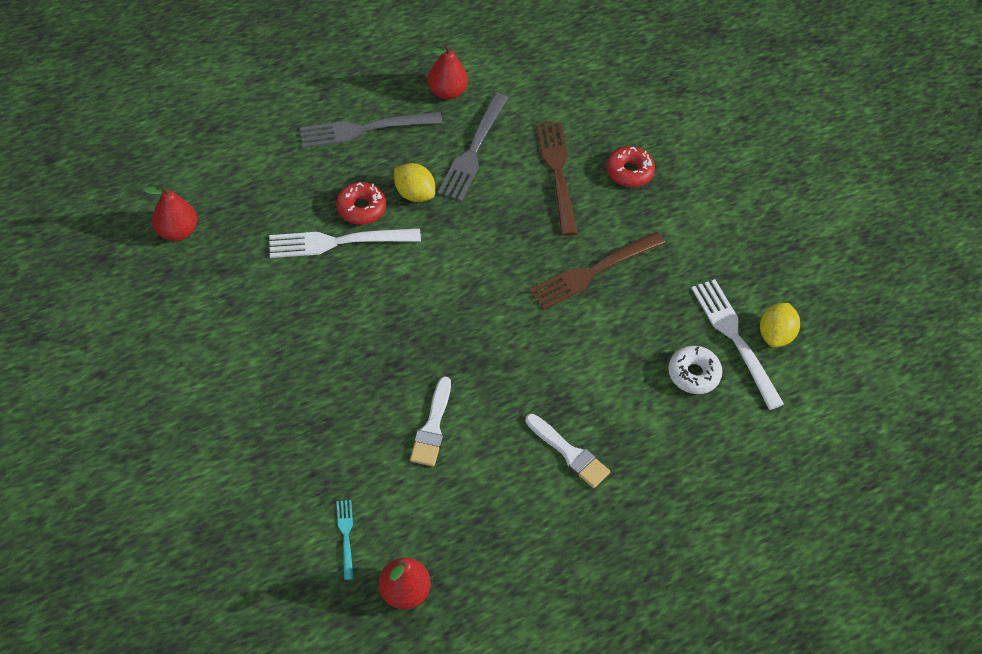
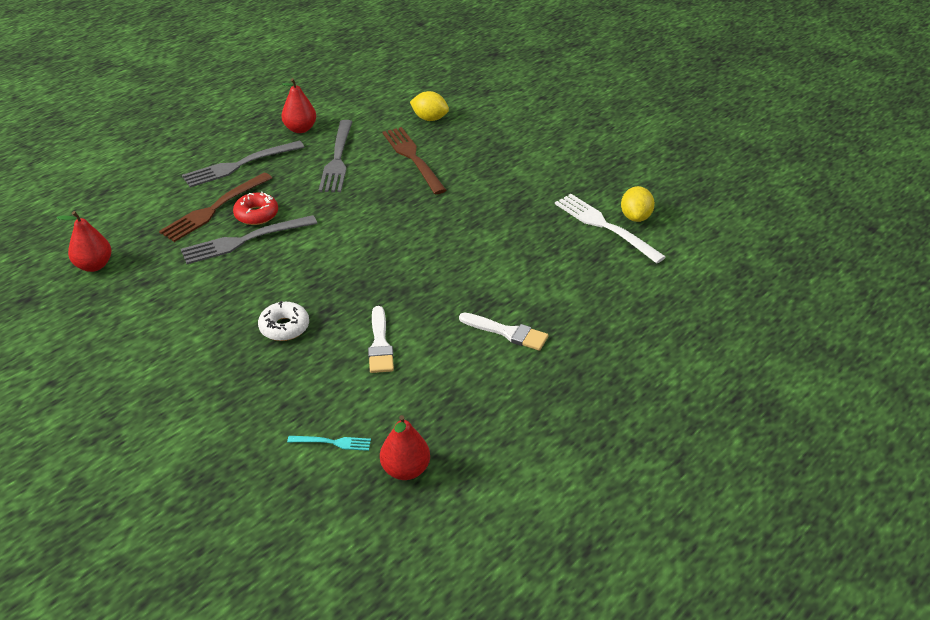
camera: 15 degrees left, 15 degrees down
(337, 242) = (244, 241): white fork -> grey fork
(346, 535) = (333, 442): turquoise fork -> turquoise fork turned 120 degrees clockwise
(414, 194) = (299, 196): yellow lemon -> yellow lemon (430, 118)
(593, 272) = (470, 212): brown fork -> brown fork (214, 209)
(629, 172) = (470, 145): red donut -> none
(693, 374) = (584, 256): white donut -> white donut (284, 327)

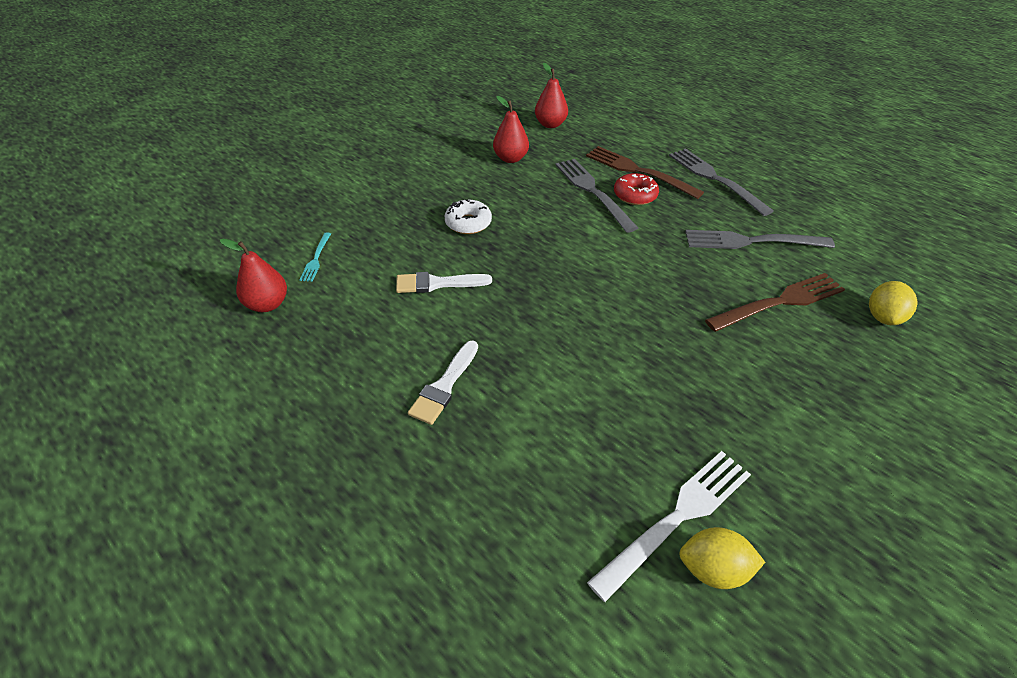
camera: 90 degrees right, 5 degrees up
(300, 129) = (801, 212): red pear -> red pear (510, 158)

